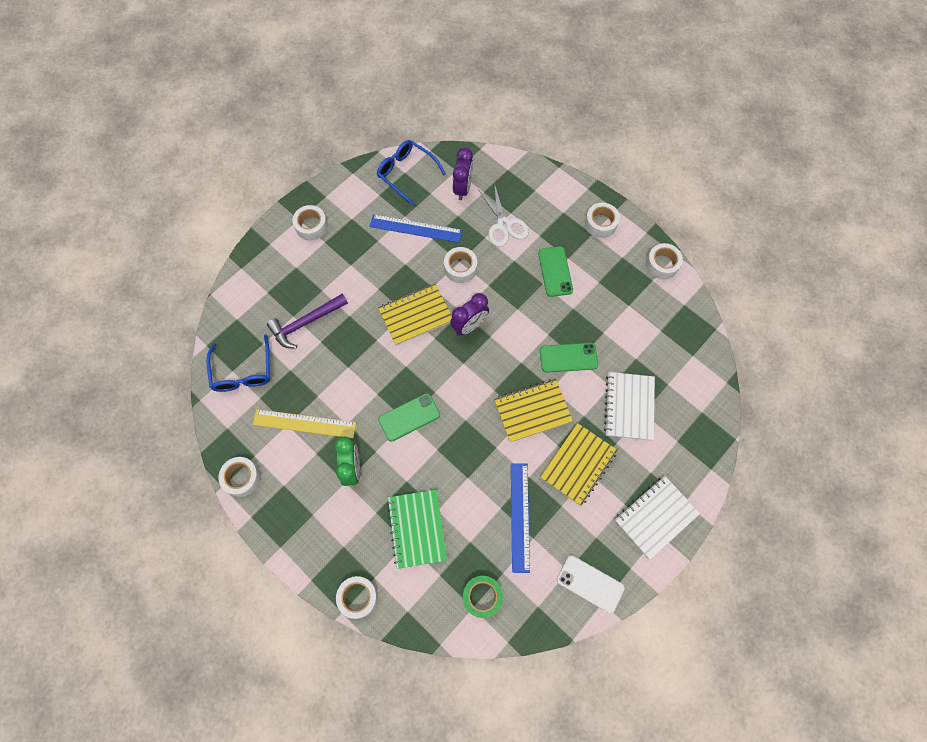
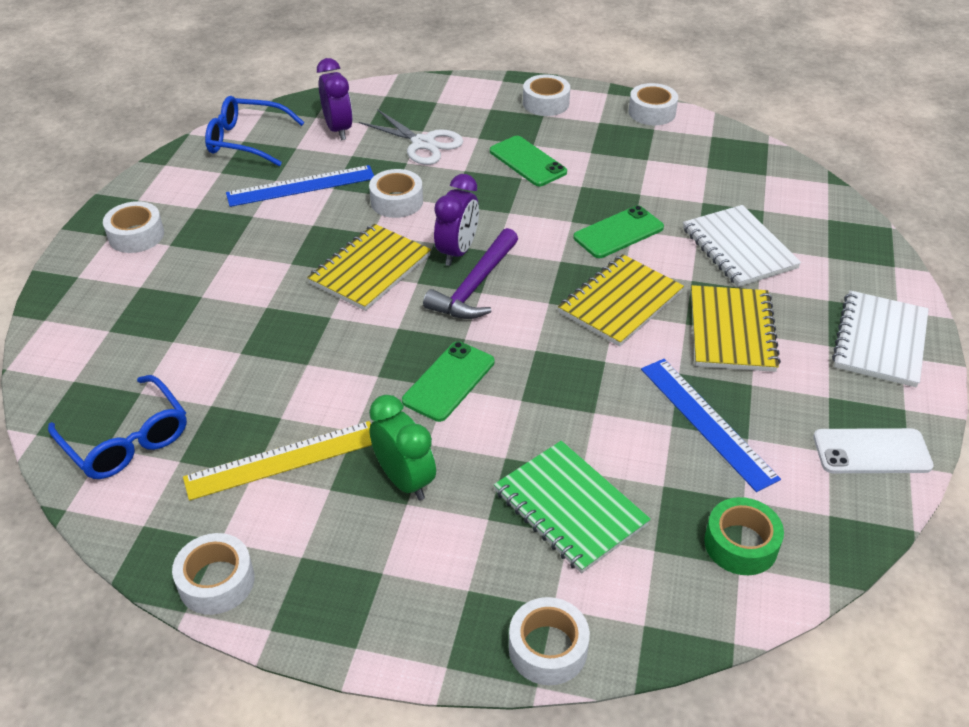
camera: 30 degrees left, 25 degrees down
(305, 323) = (199, 341): purple hammer -> purple hammer (474, 286)

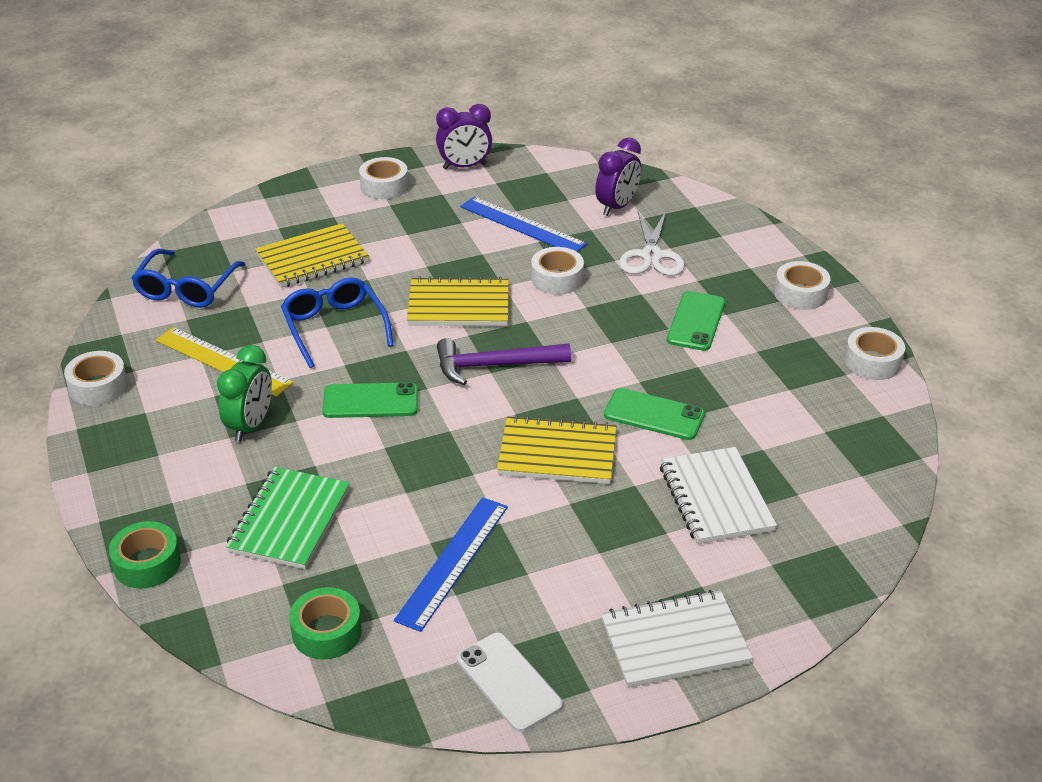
camera: 55 degrees right, 5 degrees down
(247, 140) = (548, 174): blue glasses -> blue glasses (334, 328)
(457, 252) = (527, 338): purple clock -> purple clock (464, 166)
(548, 648) = (147, 563): white tape -> green tape
(731, 331) = (587, 535): yellow notebook -> yellow notebook (312, 259)
(739, 248) = (715, 498): white notebook -> white notebook turned 45 degrees counterclockwise

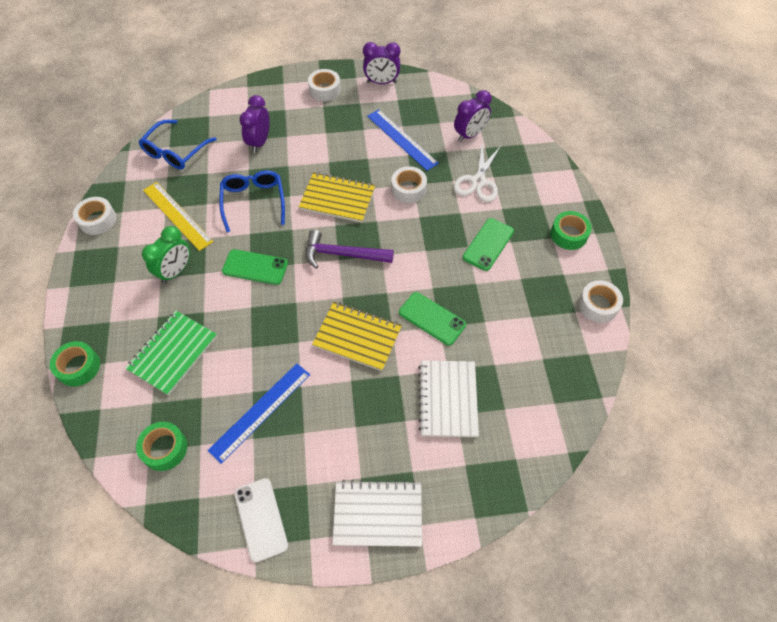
camera: 15 degrees right, 20 degrees up
(312, 259) = (259, 142): yellow notebook -> purple clock
(800, 294) = (568, 234): white tape -> green tape

